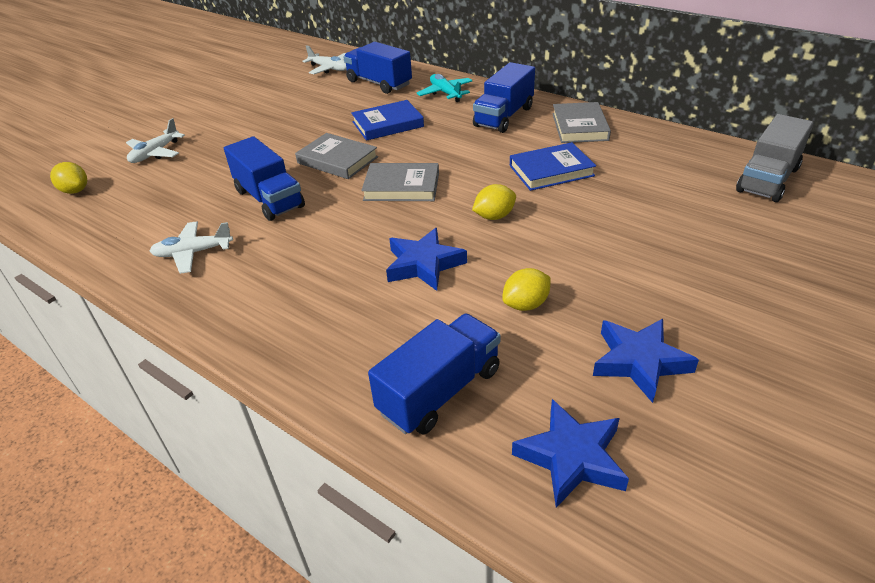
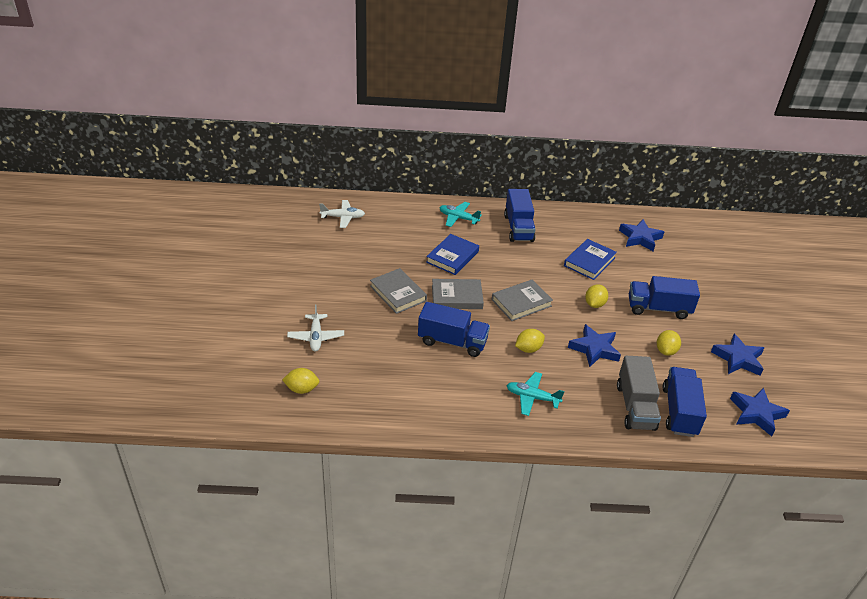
camera: 40 degrees left, 0 degrees up
(193, 253) = (458, 397): white plane -> none
(268, 287) = (532, 397): none -> turquoise plane
(341, 235) = (528, 349): none -> yellow lemon
(379, 83) = (400, 222): blue truck -> blue truck (658, 308)
(580, 127) = (570, 223): grey book -> grey book (398, 293)
(663, 165) = (640, 238): none -> blue star
(767, 180) = (695, 232): grey truck -> grey truck (635, 406)

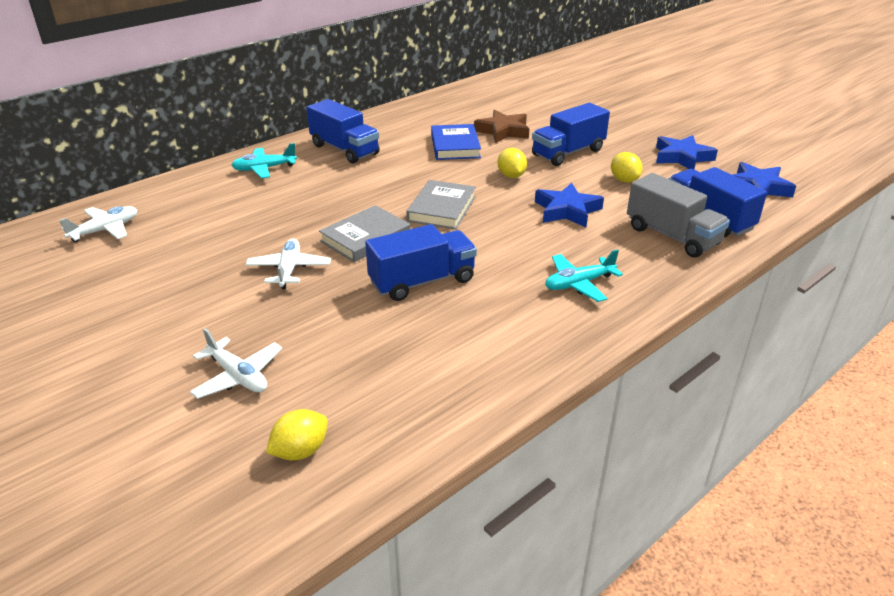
camera: 40 degrees left, 5 degrees down
(398, 293) = (289, 270): grey book -> white plane
(452, 257) = (307, 205): blue book -> none
(528, 349) = (509, 244): yellow lemon -> none
(638, 267) = (503, 131): none -> brown star
(640, 238) = (471, 110): blue star -> none

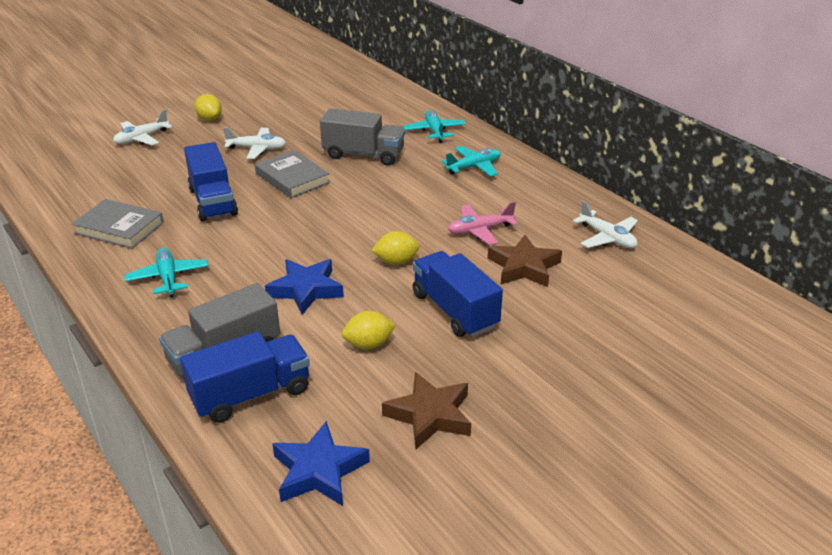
camera: 95 degrees right, 0 degrees up
(105, 230) = (341, 84): white plane -> white plane (607, 238)
(300, 451) = (61, 159): yellow lemon -> yellow lemon (209, 119)
(313, 202) = (363, 155): none -> grey truck
(344, 150) = (474, 167): blue truck -> turquoise plane
(441, 209) = (333, 215): grey book -> grey book (119, 228)
(455, 146) = (480, 230): blue book -> pink plane
(682, 157) = (430, 415): blue star -> brown star

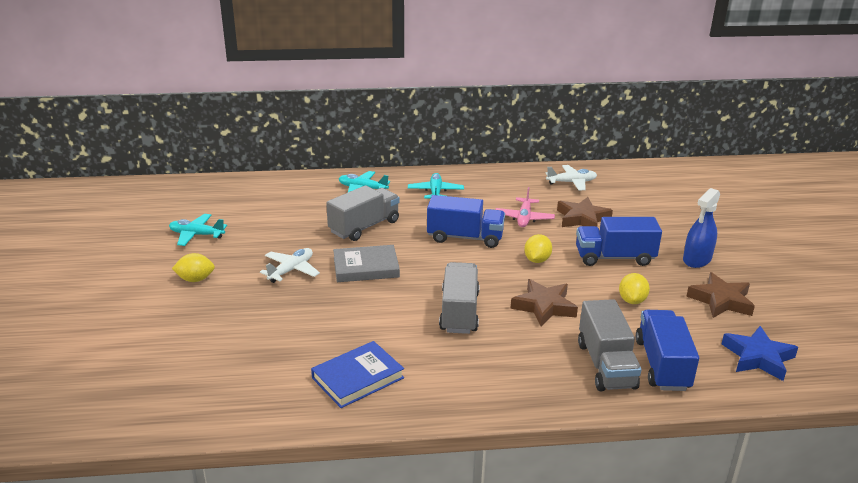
camera: 60 degrees left, 5 degrees down
(119, 228) = (357, 378): grey book -> blue book
(142, 138) = (183, 327): white plane -> none
(168, 278) = (472, 368): turquoise plane -> turquoise plane (196, 235)
(213, 201) = (363, 316): blue truck -> blue truck (465, 237)
(256, 245) = (459, 312): none -> grey truck
(306, 290) = (544, 307): blue star -> brown star
(517, 375) = (697, 259): none -> blue spray bottle

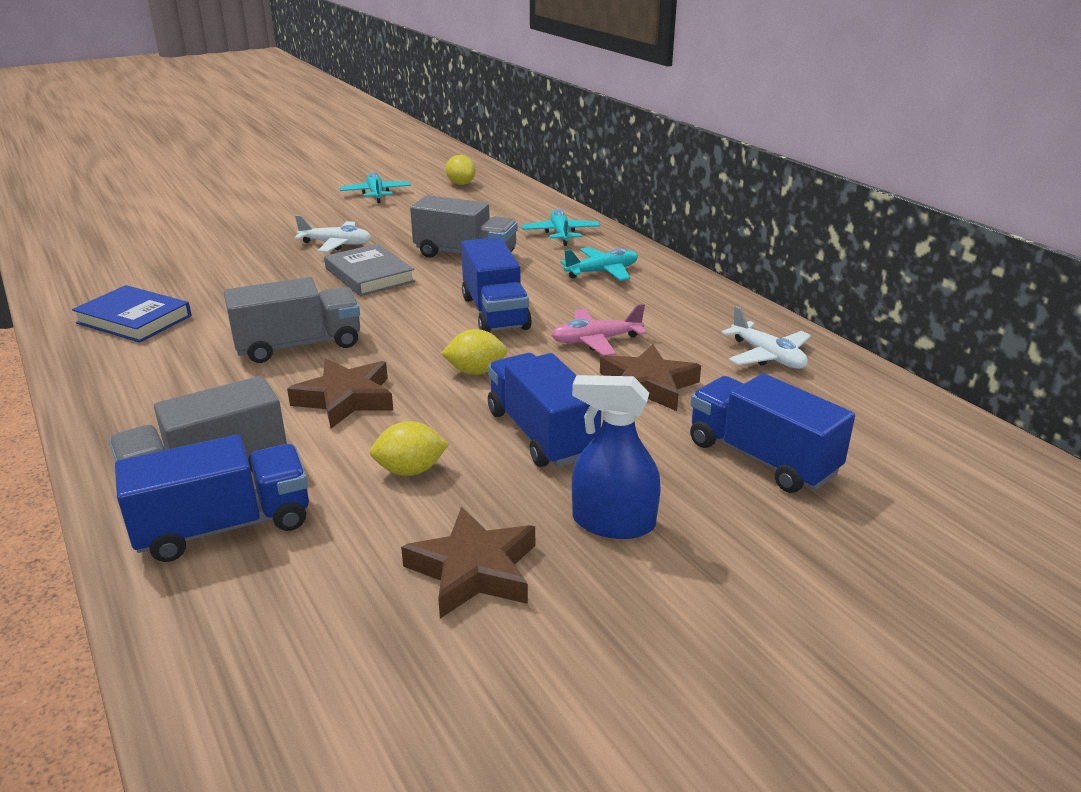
camera: 65 degrees right, 0 degrees up
(195, 279) = (290, 213): yellow lemon -> yellow lemon (461, 184)
(661, 213) = (761, 458): none -> blue truck
(758, 357) = (285, 640): blue star -> none

